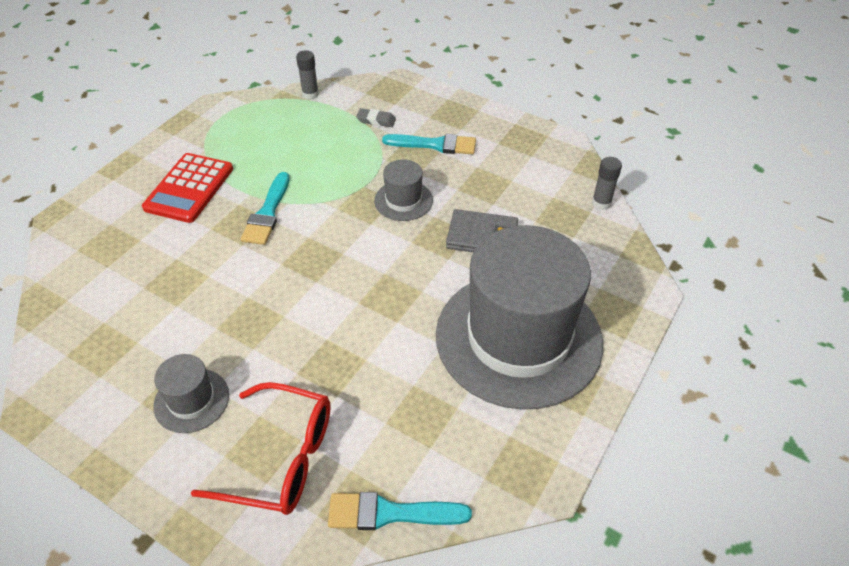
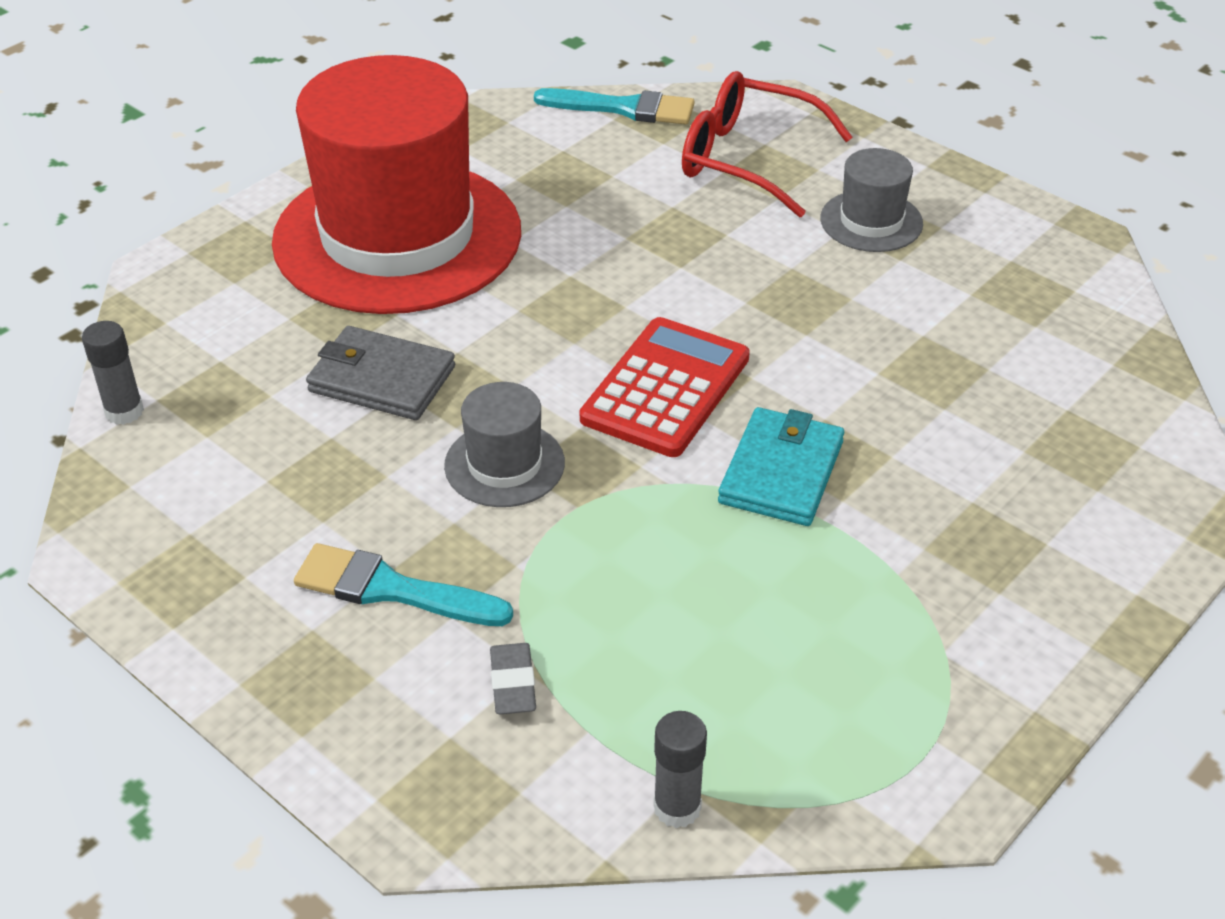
camera: 170 degrees left, 5 degrees down
(189, 188) = (955, 548): red calculator -> red calculator (665, 388)
(267, 213) = (781, 472): turquoise brush -> turquoise wallet
(376, 120) = (513, 683): grey eraser -> grey eraser turned 60 degrees clockwise
(518, 338) = (397, 236): grey hat -> red hat

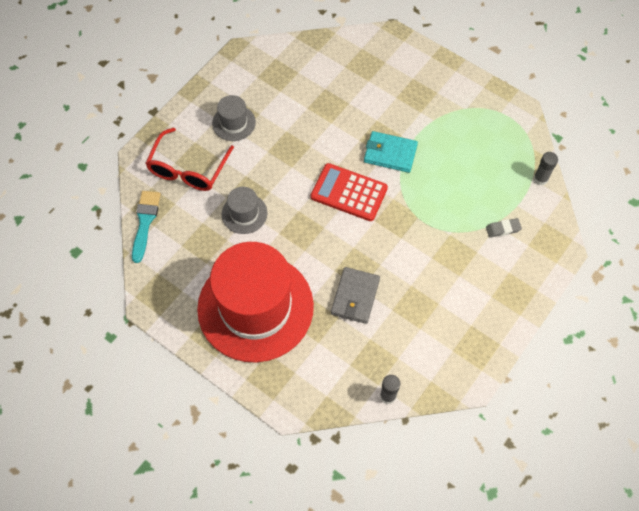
camera: 95 degrees left, 20 degrees up
(391, 589) = (468, 273): turquoise brush -> none
(504, 464) = (399, 244): grey hat -> grey hat (244, 213)

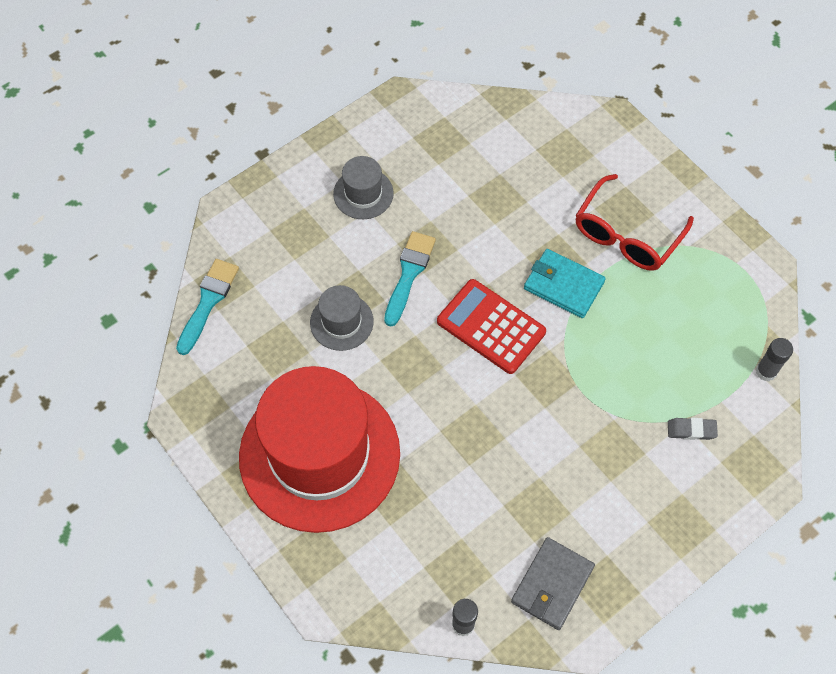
camera: 15 degrees right, 0 degrees up
(188, 169) = (285, 242): red glasses -> red glasses (627, 234)
(282, 170) = (409, 274): none -> turquoise brush
(355, 297) = (458, 474): grey wallet -> grey wallet (552, 585)

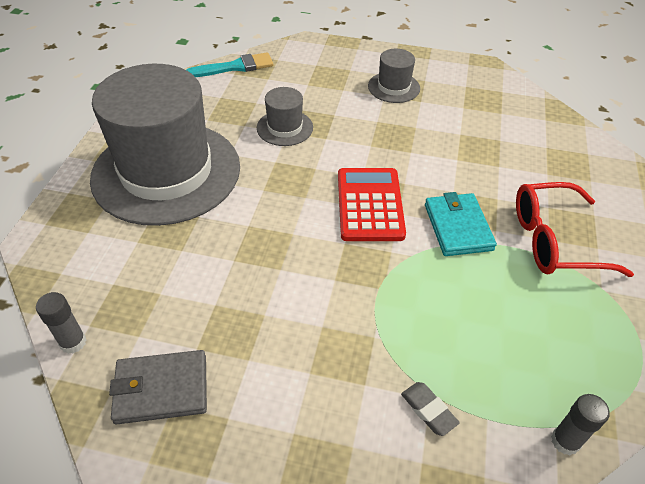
camera: 50 degrees right, 15 degrees down
(319, 455) = (166, 172): red hat -> grey hat
(409, 274) = (361, 139): turquoise brush -> none

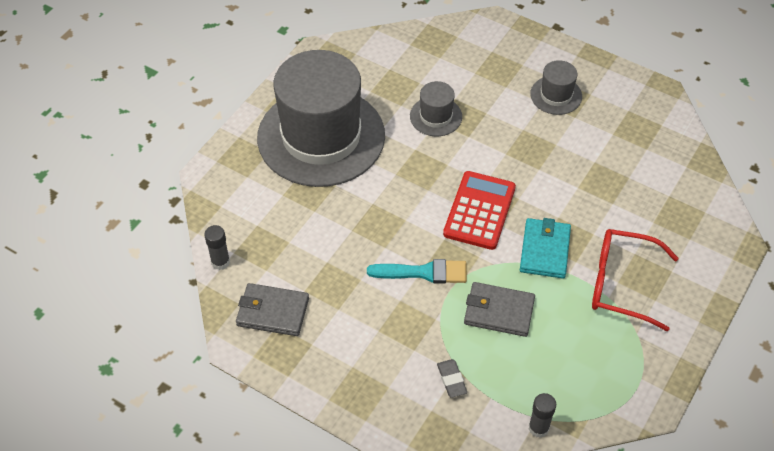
camera: 20 degrees right, 5 degrees up
(235, 67) = (413, 37): turquoise brush -> turquoise brush (423, 272)
(443, 307) = (498, 311): none -> grey wallet

